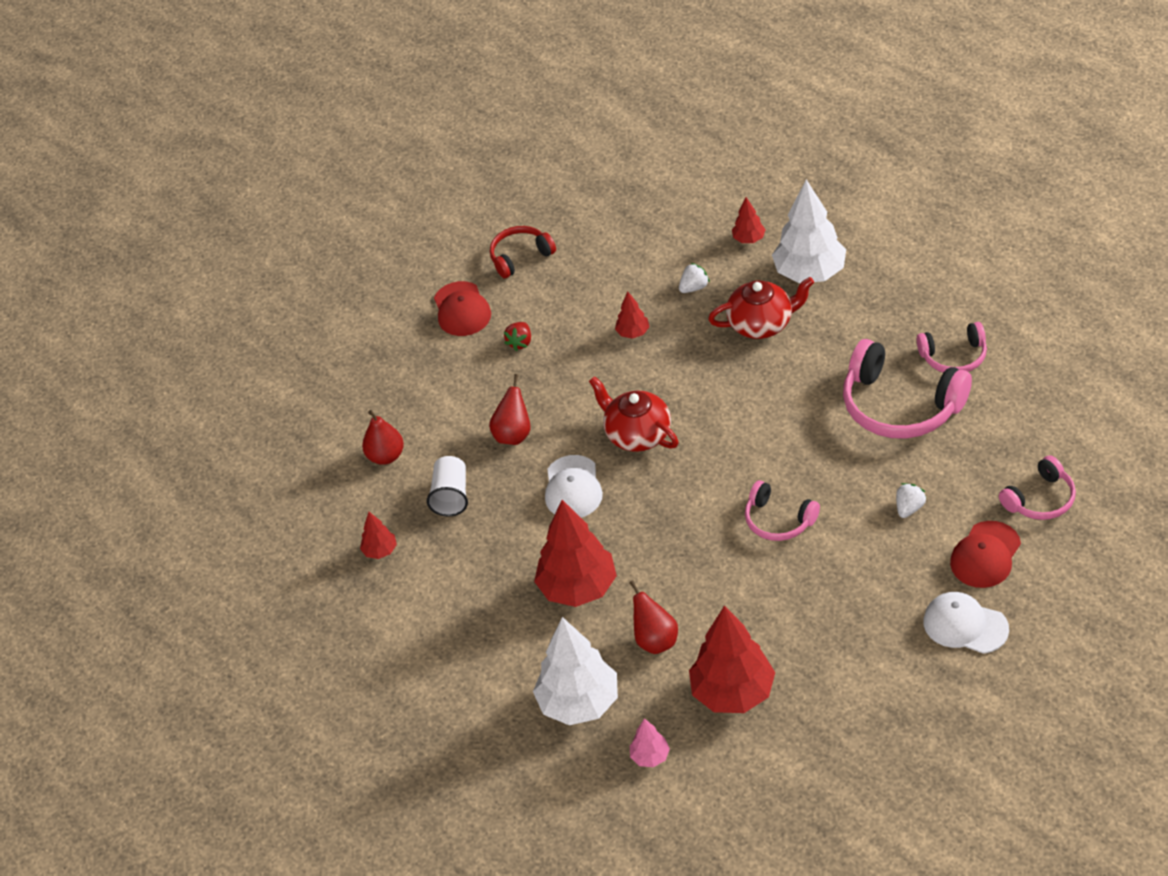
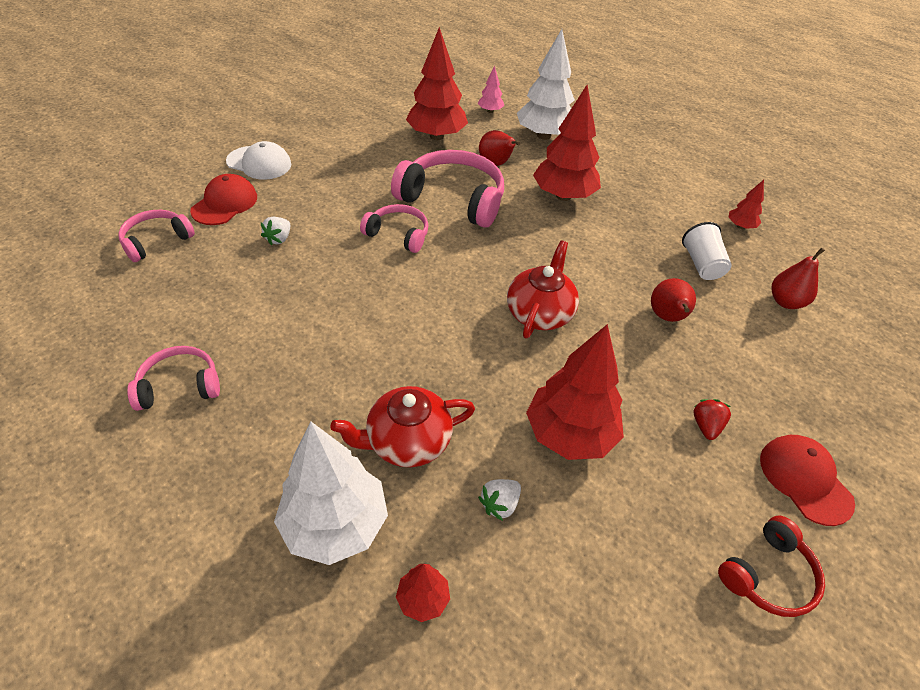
camera: 165 degrees right, 0 degrees up
(573, 488) = (590, 267): white cap -> none
(633, 333) = (569, 434): red tree -> red tree, size x2.15
(637, 434) = (539, 313): red teapot -> red teapot turned 105 degrees counterclockwise
(900, 406) = (260, 331): pink headphones -> pink headphones (453, 199)

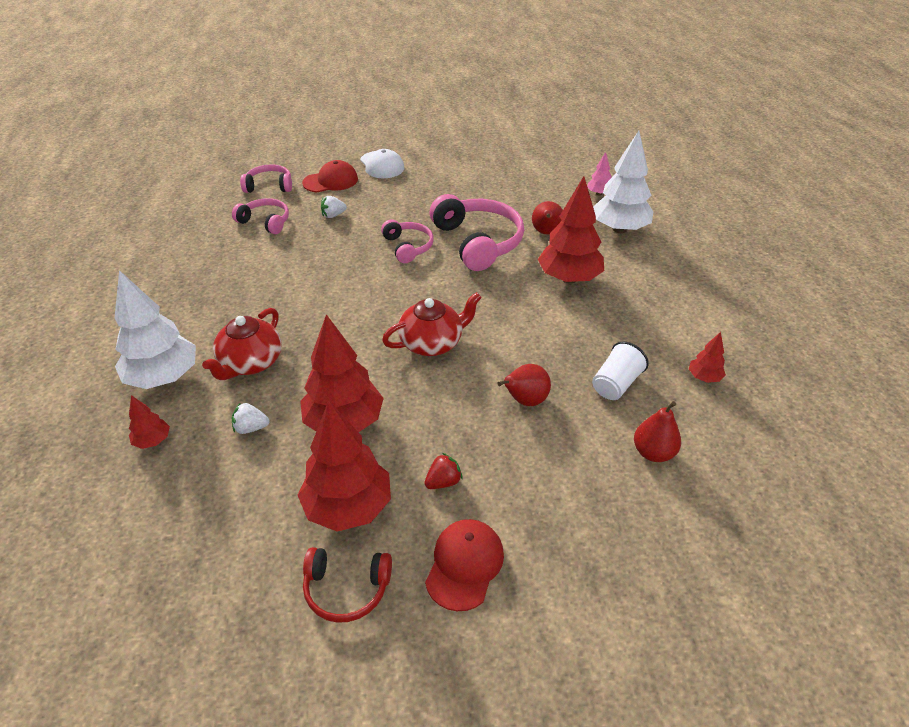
camera: 45 degrees right, 5 degrees down
(179, 386) = (186, 267): pink headphones -> pink headphones (265, 222)
(407, 441) = (250, 363): red teapot -> red teapot turned 90 degrees counterclockwise
(436, 136) = (527, 195): red tree -> red tree (348, 507)

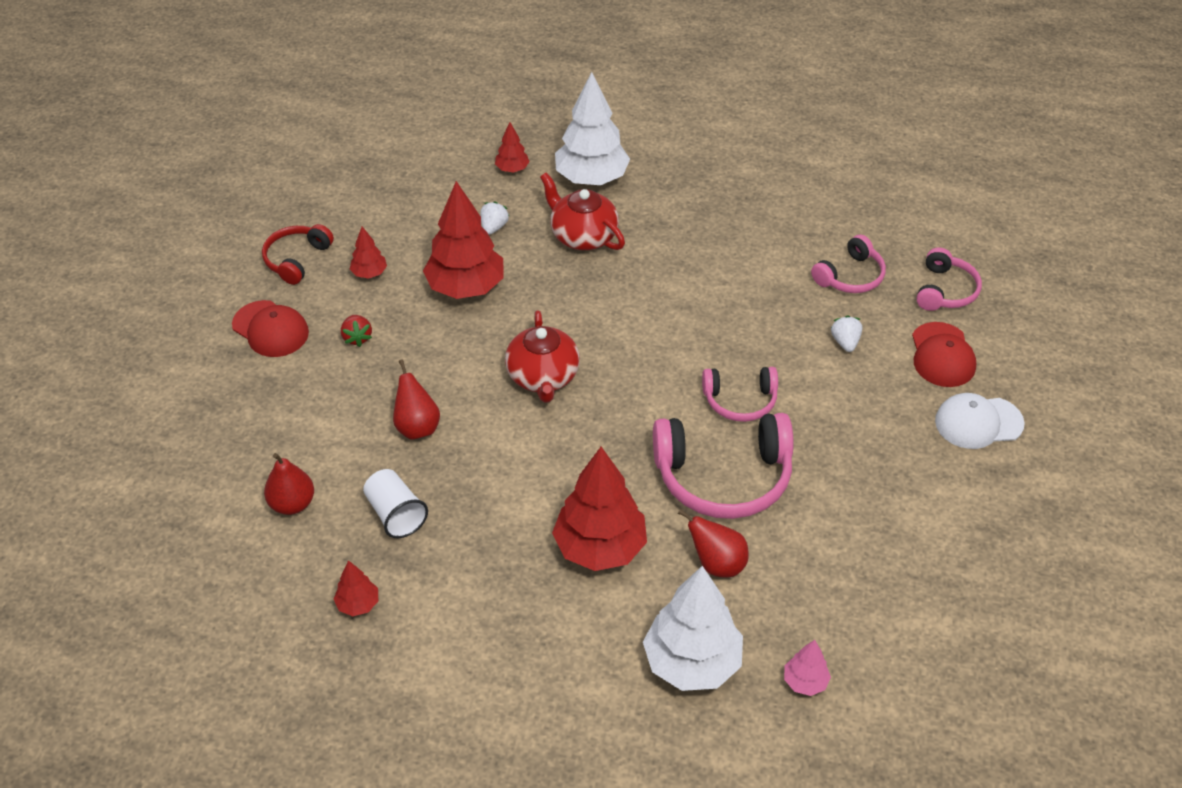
camera: 110 degrees right, 5 degrees up
(348, 507) = (369, 273): red tree -> red tree, size x0.46

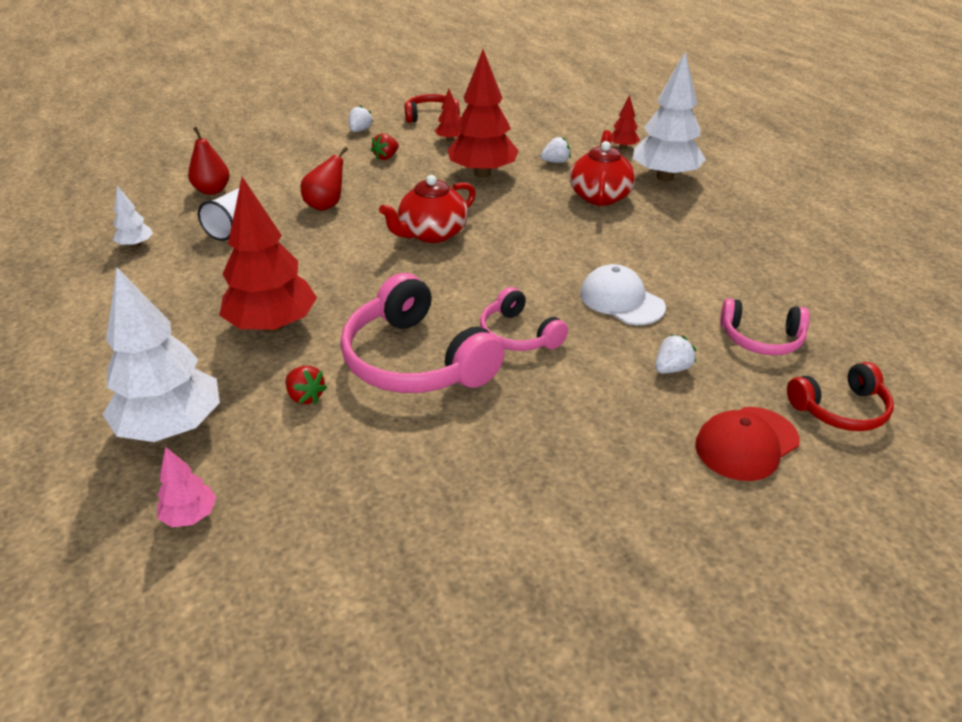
camera: 55 degrees right, 10 degrees down
(270, 329) = (360, 130): red cap -> white strawberry
(358, 604) = (136, 245): red tree -> white tree
(717, 564) = (305, 396): red pear -> red strawberry
(945, 290) = (840, 409): pink headphones -> red headphones
(978, 422) = (685, 513): white cap -> white cap (621, 300)

